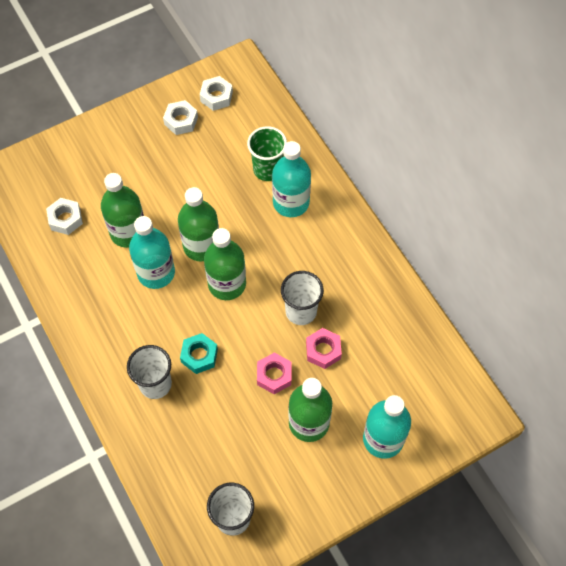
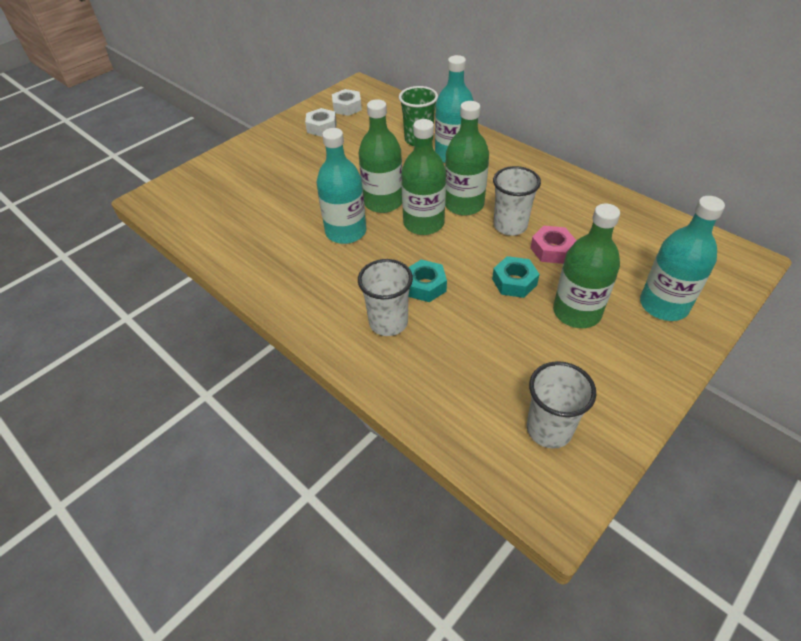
camera: 15 degrees left, 15 degrees down
(65, 219) = (233, 214): white nut -> none
(128, 232) = (303, 209): green bottle -> green bottle (464, 204)
(274, 375) = (514, 282): pink nut -> turquoise nut

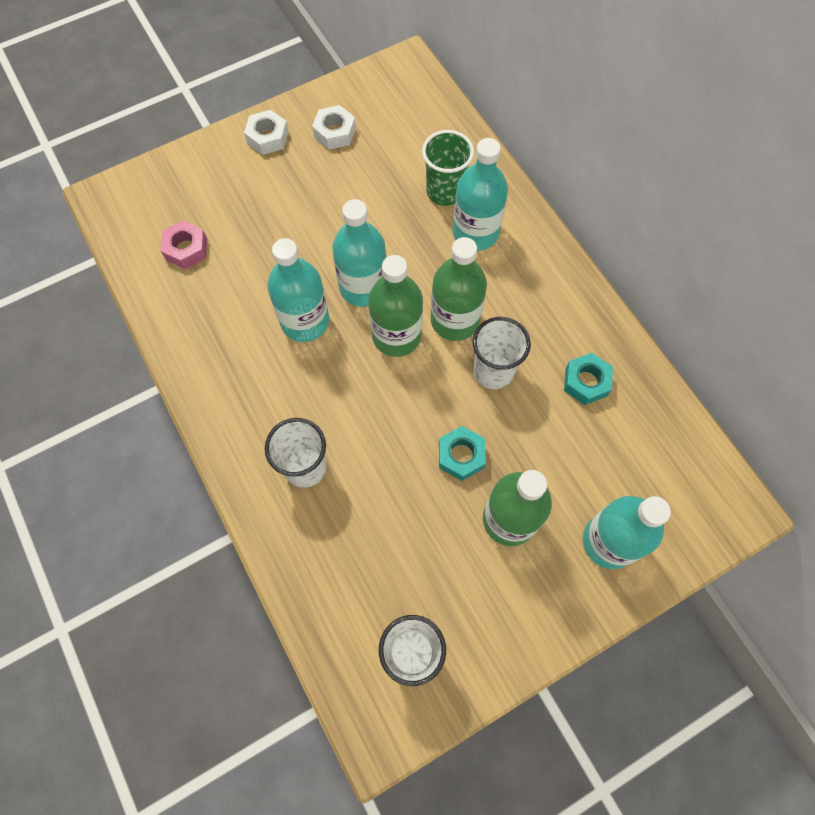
camera: 15 degrees right, 20 degrees up
(347, 107) = (378, 103): white nut -> white nut (267, 137)
(383, 202) = (363, 287): green bottle -> turquoise bottle
(425, 286) = (362, 429): turquoise nut -> turquoise nut (586, 382)
(551, 250) = (524, 422): pink nut -> pink nut (186, 249)

